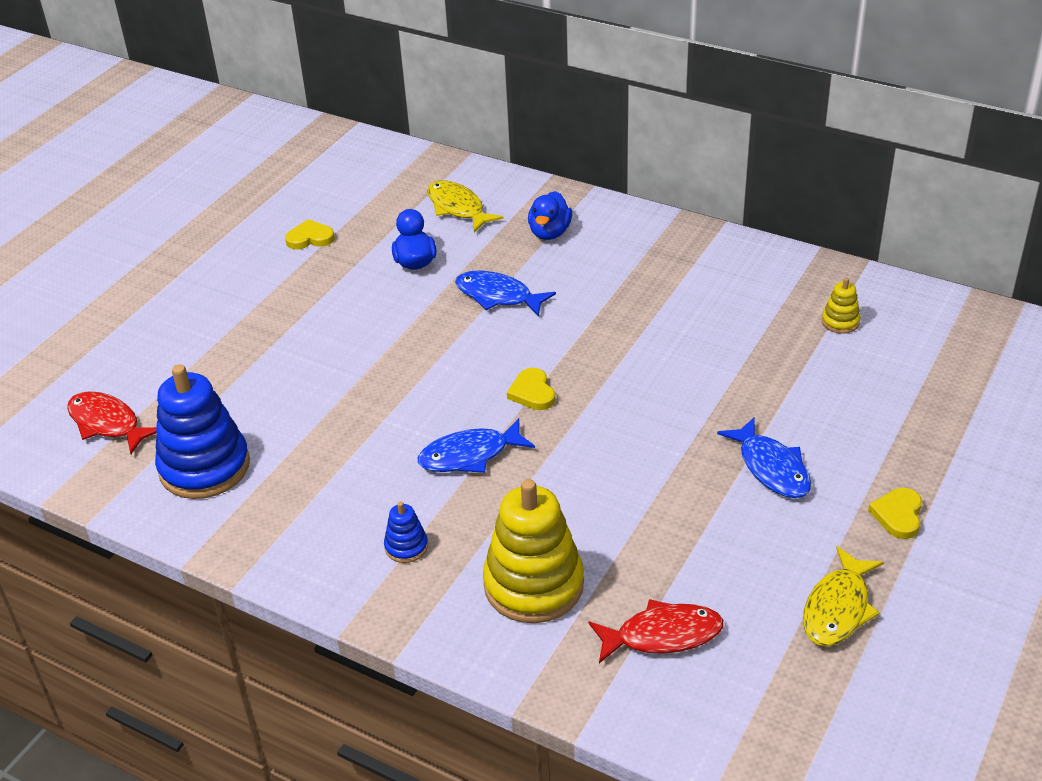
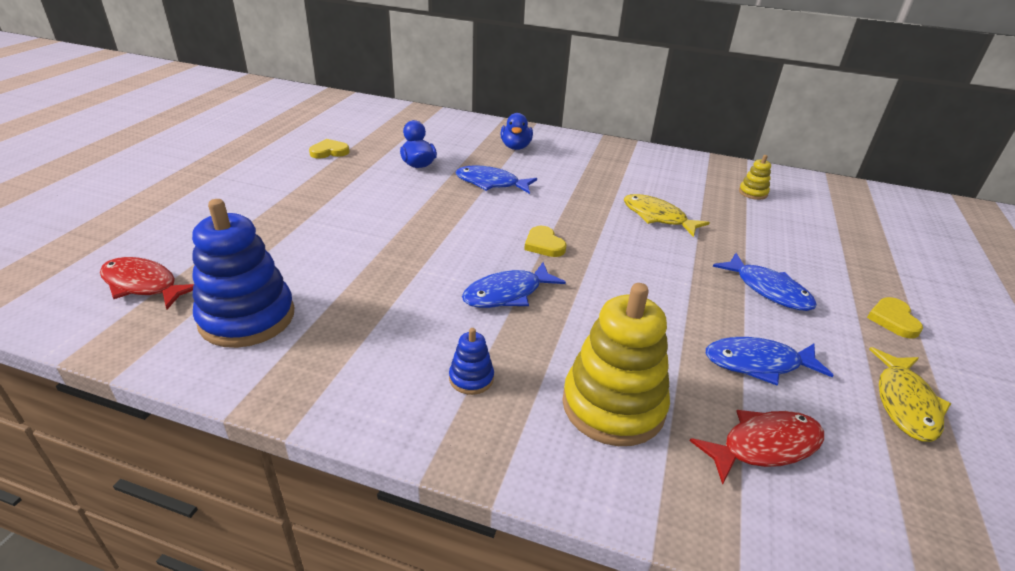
camera: 15 degrees left, 5 degrees down
(458, 208) = (442, 134): yellow fish -> yellow fish (657, 217)
(705, 554) = (758, 363): none -> blue fish

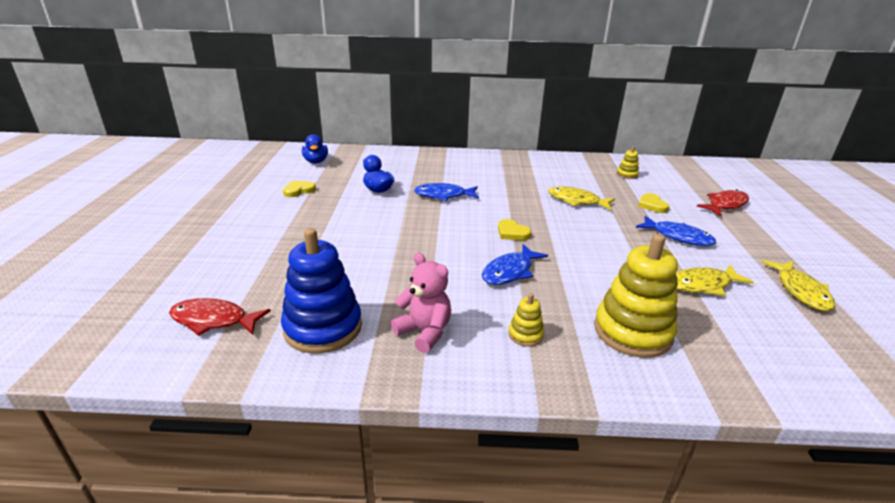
camera: 15 degrees left, 5 degrees down
(354, 347) = (424, 332): none -> pink teddy bear
(471, 378) = (525, 335): blue stacking toy -> yellow stacking toy
(515, 147) = (443, 166): blue duck -> blue duck (316, 161)
(758, 363) = (702, 285): blue fish -> yellow fish
(764, 446) = (740, 335): red fish -> red fish (725, 205)
(893, 320) = (762, 241): yellow heart -> yellow heart (652, 205)

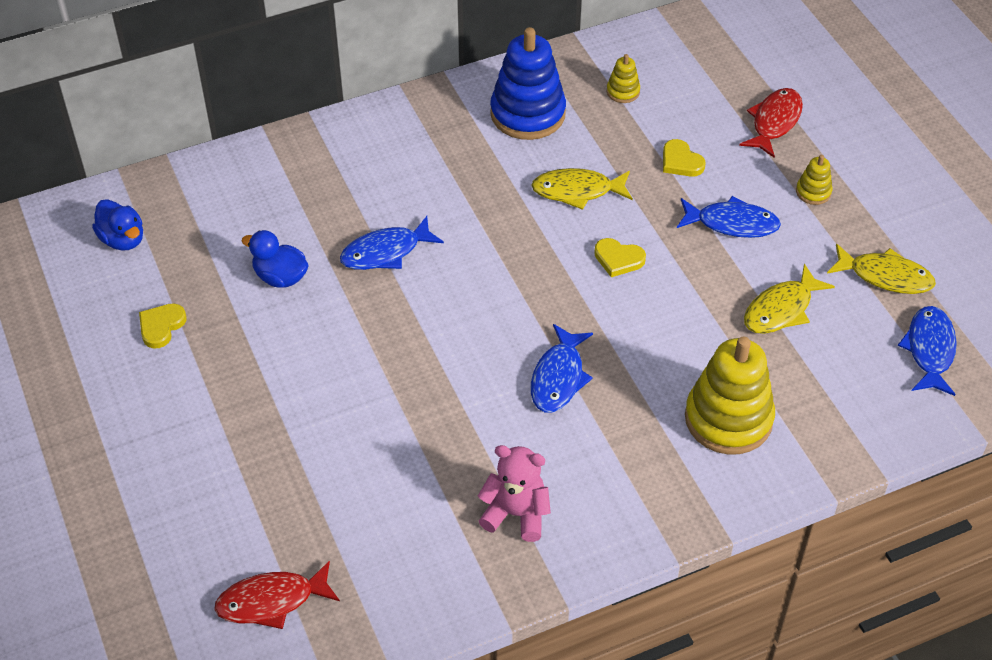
camera: 25 degrees left, 20 degrees up
(323, 327) = (403, 556): blue stacking toy -> blue stacking toy (528, 114)
(512, 233) = (524, 300): yellow heart -> yellow heart (618, 259)
(525, 335) = (622, 471): yellow stacking toy -> yellow stacking toy (813, 192)
(801, 291) = (885, 276): yellow fish -> yellow fish turned 45 degrees counterclockwise
(840, 344) = (929, 350): none -> blue fish

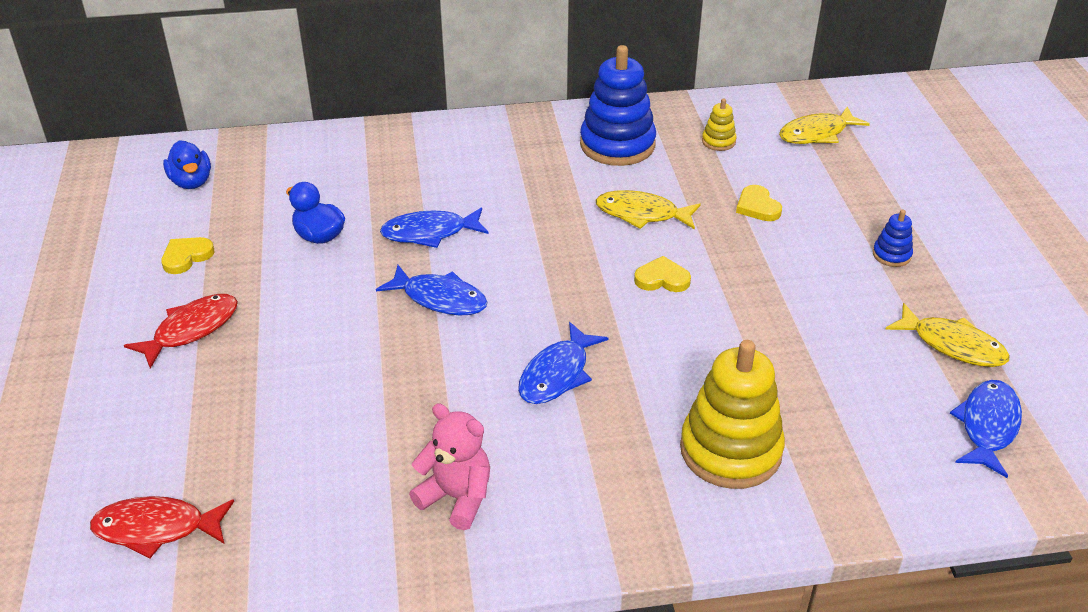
camera: 15 degrees right, 10 degrees down
(618, 259) = (662, 279): yellow heart -> yellow heart turned 150 degrees clockwise
(732, 223) = (794, 268): blue fish -> blue fish (440, 298)
(774, 122) = (867, 189): red fish -> red fish (191, 330)
(781, 309) = (824, 355): yellow fish -> yellow fish (817, 134)
(813, 192) = (891, 255): yellow stacking toy -> blue stacking toy

